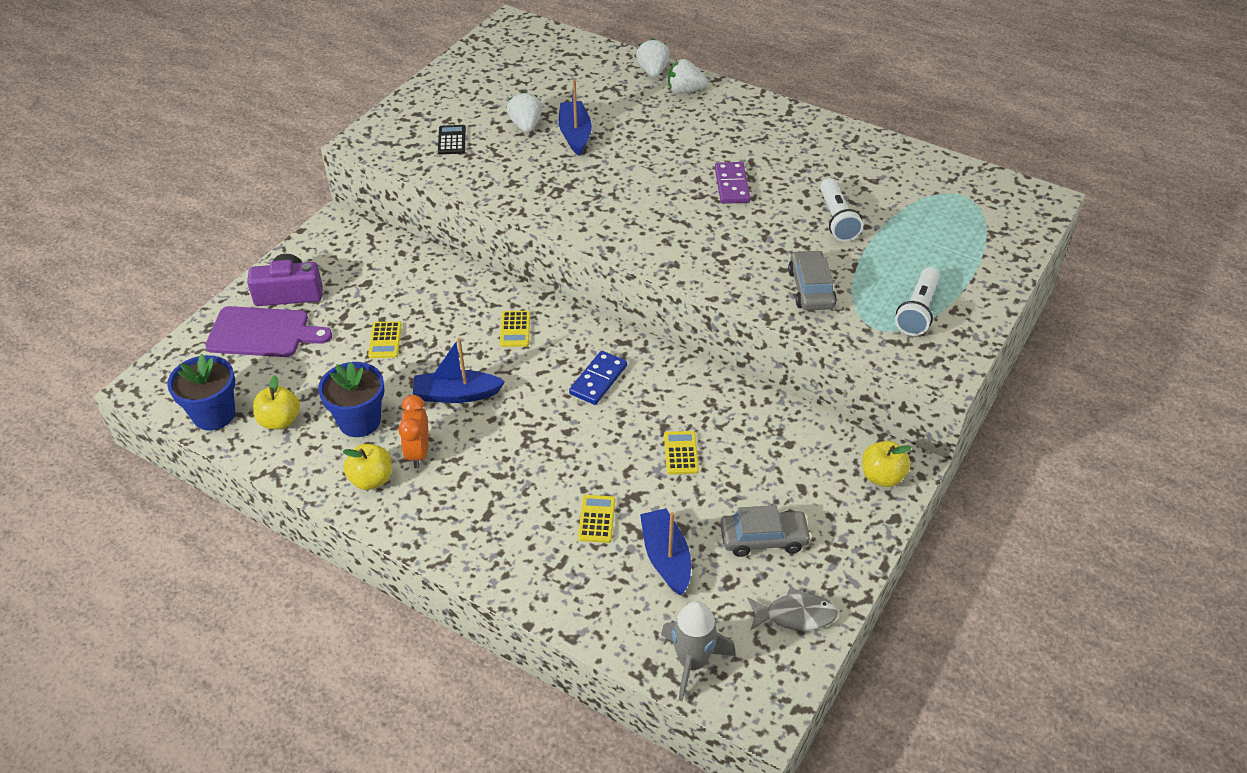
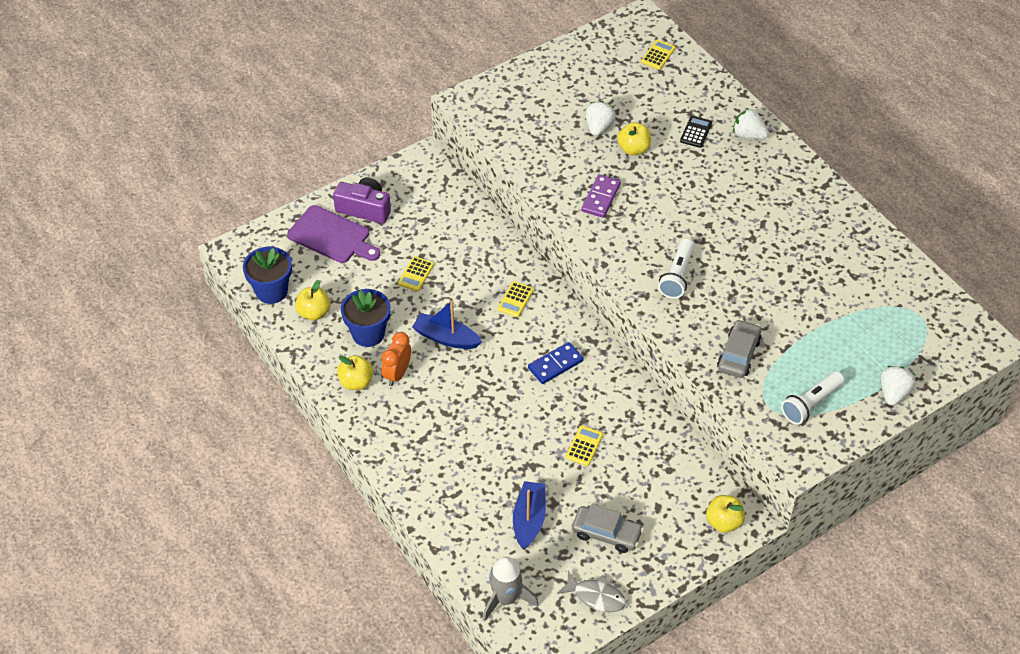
camera: 25 degrees right, 5 degrees up
(452, 140) = (533, 122): black calculator -> black calculator (696, 132)
(575, 134) = (633, 149): blue boat -> yellow apple
(597, 519) = (496, 472): yellow calculator -> yellow calculator (658, 55)
(652, 71) = (732, 107): white strawberry -> white strawberry (893, 393)
(731, 185) = (732, 240): purple domino -> purple domino (600, 198)
(837, 219) = (799, 301): white flashlight -> white flashlight (677, 276)

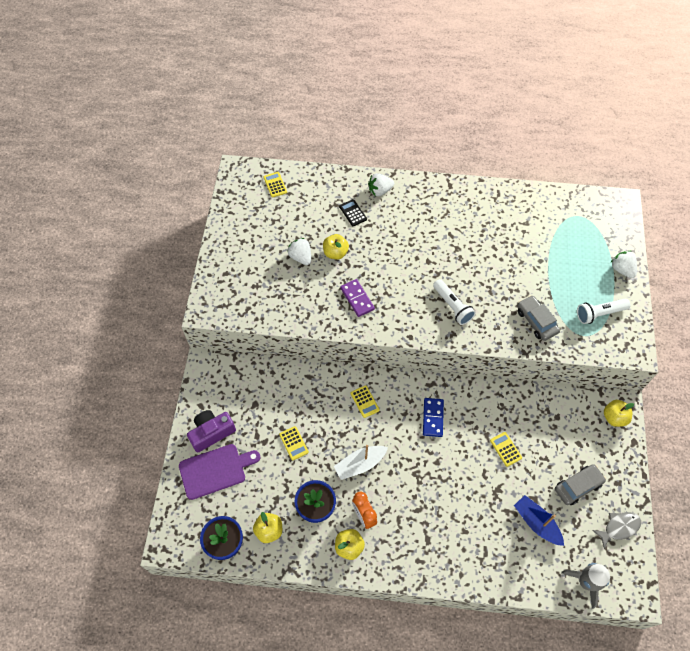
camera: 50 degrees left, 10 degrees up
(446, 338) = (360, 464): blue boat -> white boat
(811, 404) = (599, 314): white flashlight -> white flashlight turned 75 degrees clockwise

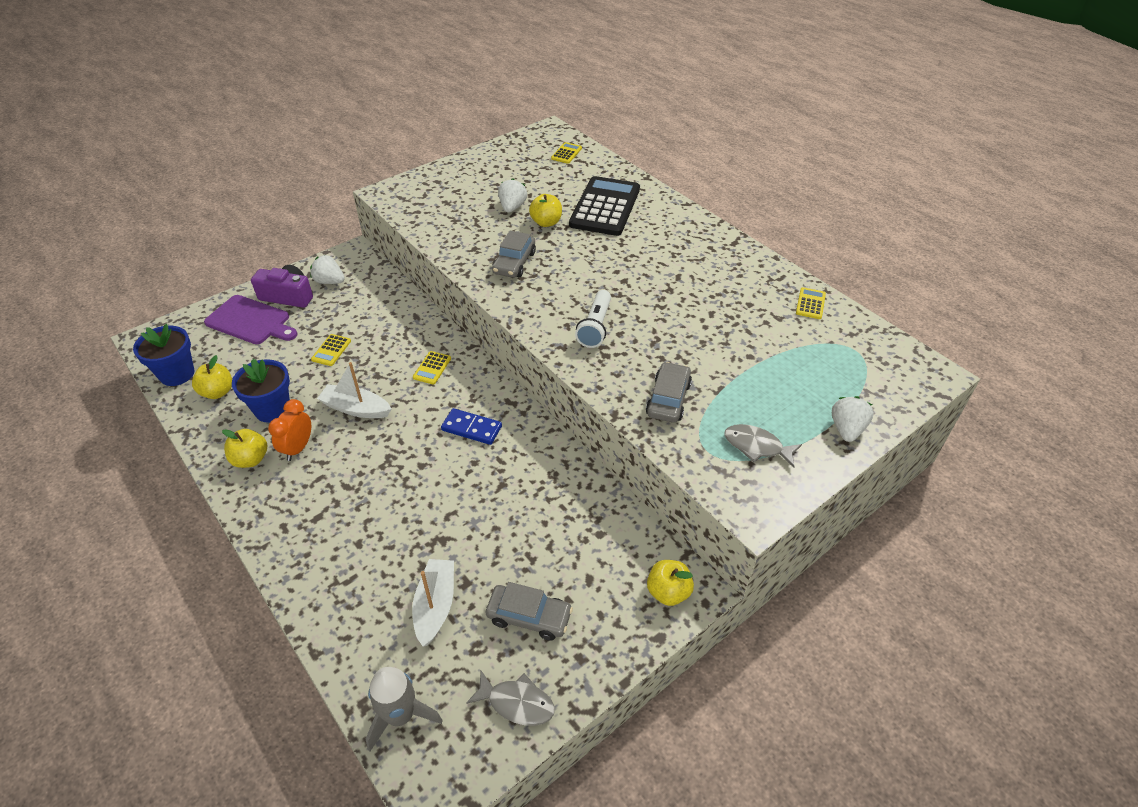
camera: 45 degrees right, 15 degrees down
(353, 213) = (605, 207): black calculator -> black calculator, size x2.42
(357, 299) = (514, 263): purple domino -> grey car
(380, 191) = (655, 207): white strawberry -> white strawberry (329, 281)
(433, 418) = (471, 428): blue domino -> blue domino turned 60 degrees clockwise
(505, 449) = (502, 513): yellow calculator -> yellow calculator (810, 304)
(536, 523) = (435, 606): blue boat -> white boat
(599, 314) = (756, 446): white flashlight -> grey fish

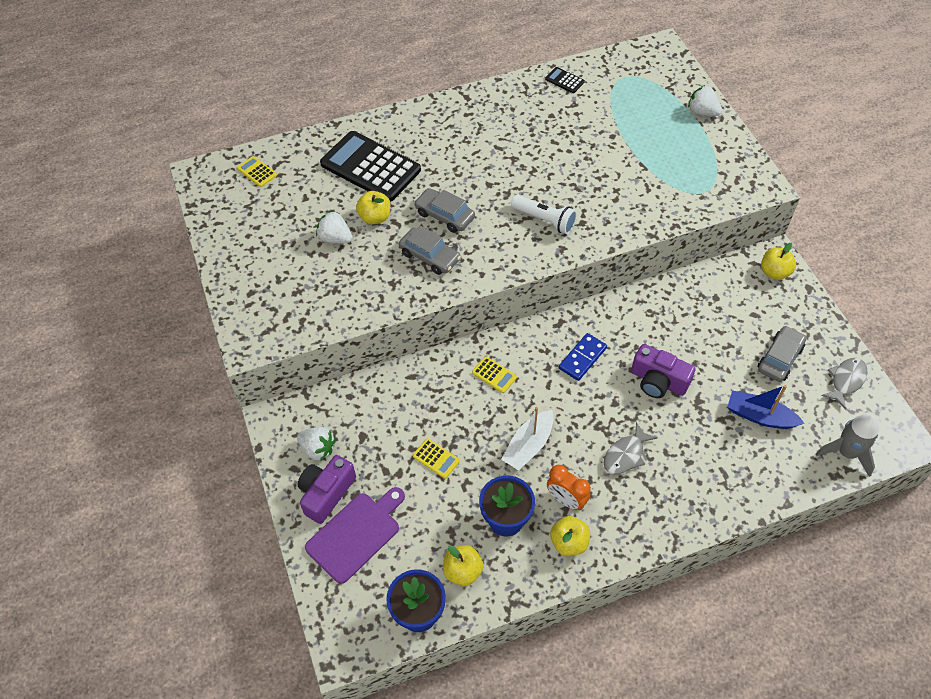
camera: 70 degrees left, 10 degrees up
(329, 281) = (318, 449): white strawberry -> white strawberry turned 105 degrees counterclockwise
(435, 606) = (760, 416): white boat -> blue boat
(460, 497) = (658, 381): none -> purple camera
(668, 399) = (645, 198): grey car -> grey car (444, 215)
(756, 446) = (706, 164): grey fish -> grey fish (625, 455)
(810, 304) = (564, 80): yellow calculator -> black calculator

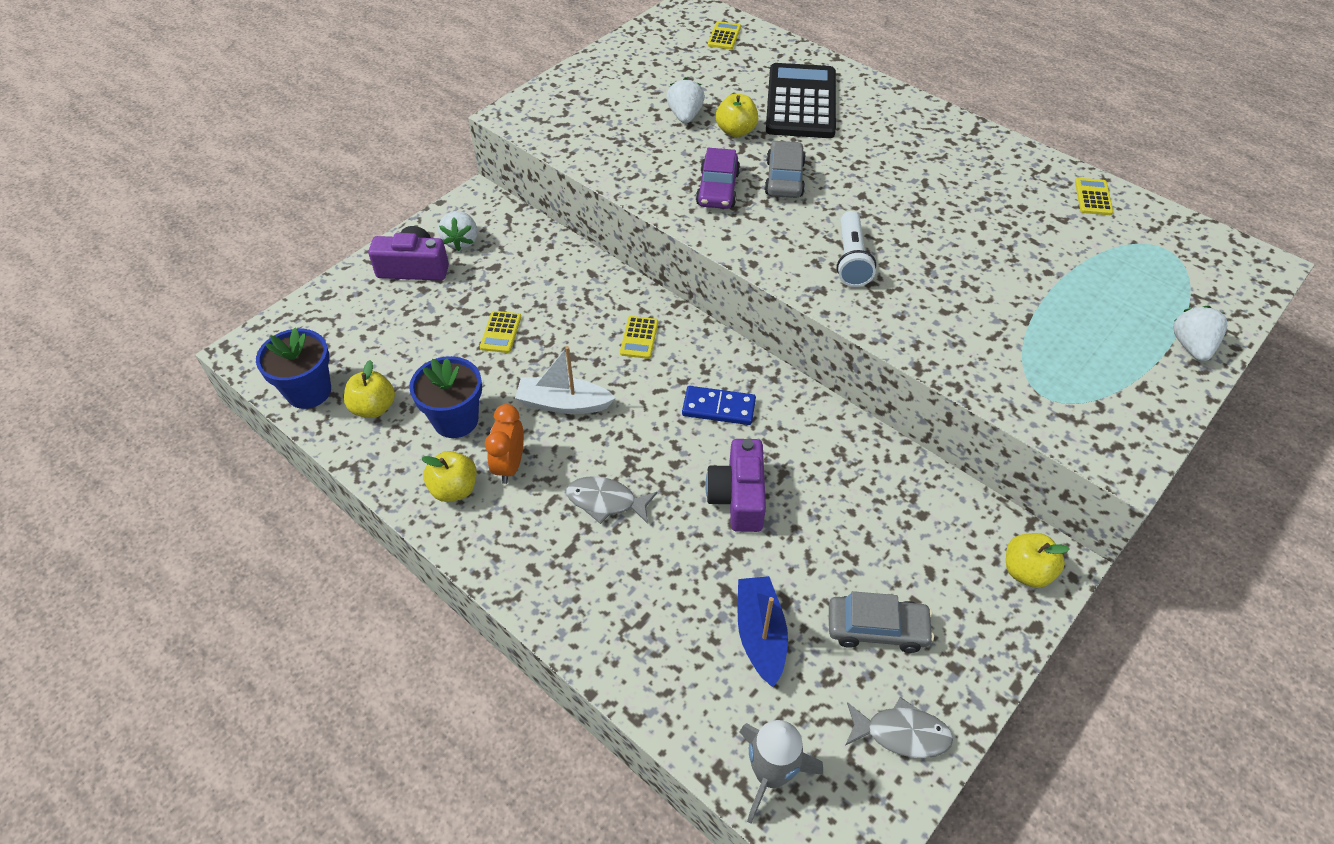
camera: 60 degrees right, 5 degrees down
(356, 534) = (378, 308): purple cutting board -> none
(430, 256) = (718, 189): grey car -> purple car
(564, 80) = (1093, 197): black calculator -> yellow calculator

